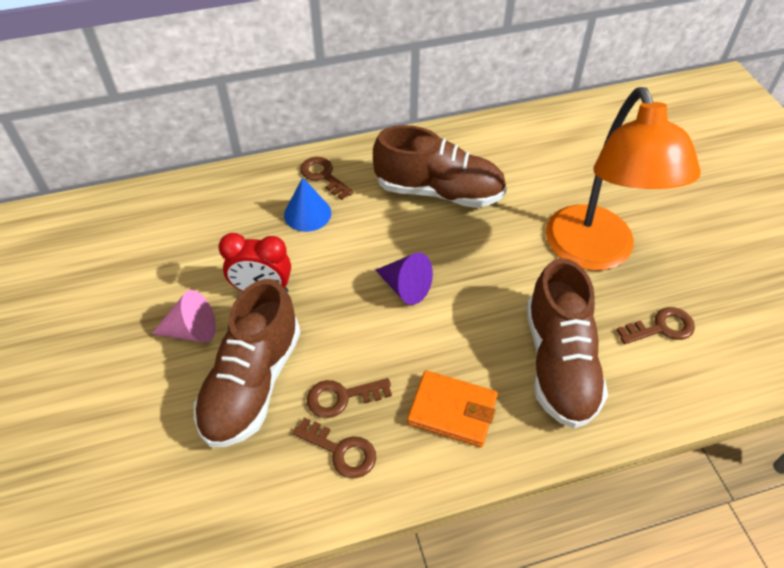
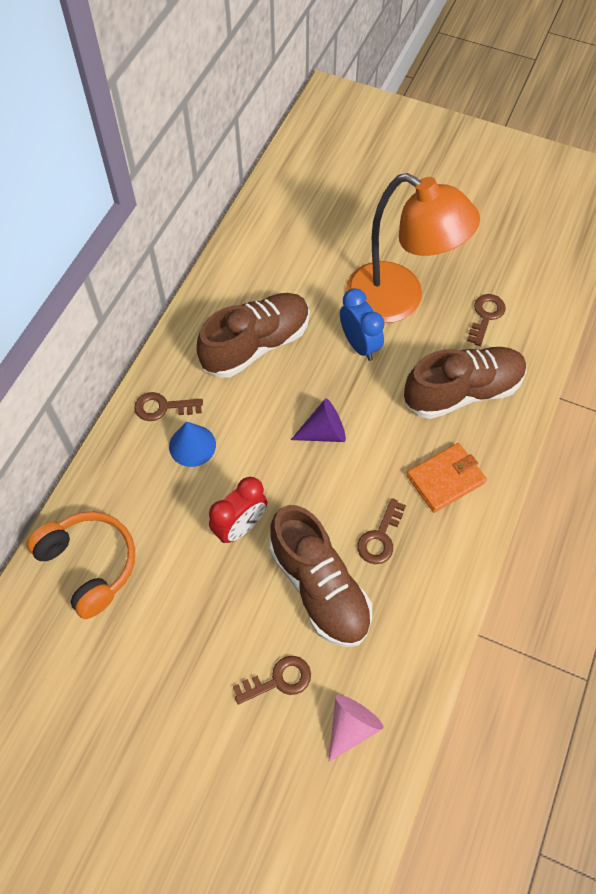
camera: 50 degrees left, 10 degrees up
(151, 223) = (89, 565): none -> orange headphones
(192, 330) = (234, 599): pink cone -> pink cone (351, 726)
(341, 451) = (421, 566): brown key -> brown key (279, 680)
(517, 255) = (359, 345): none -> blue clock
(559, 363) = (462, 392): brown shoe -> brown shoe turned 60 degrees counterclockwise

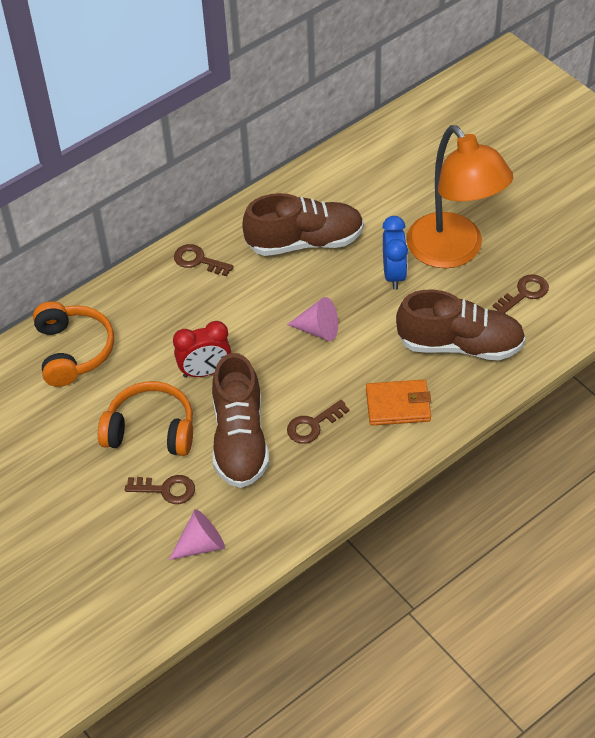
camera: 30 degrees right, 10 degrees down
(192, 445) = (204, 298): blue cone -> none
(223, 619) = (151, 430): none -> orange headphones
(324, 432) = (318, 330): purple cone -> pink cone

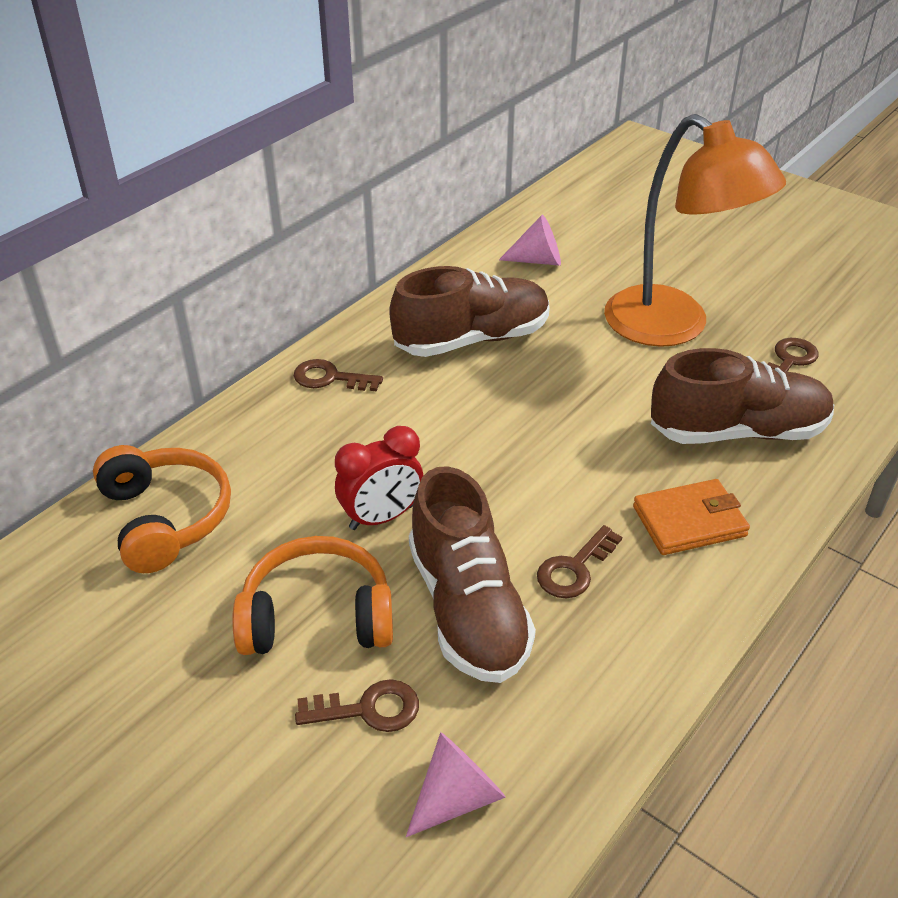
camera: 15 degrees left, 10 degrees down
(318, 330) = (531, 439): pink cone -> pink cone (538, 260)
(394, 274) = (607, 361): blue clock -> none

